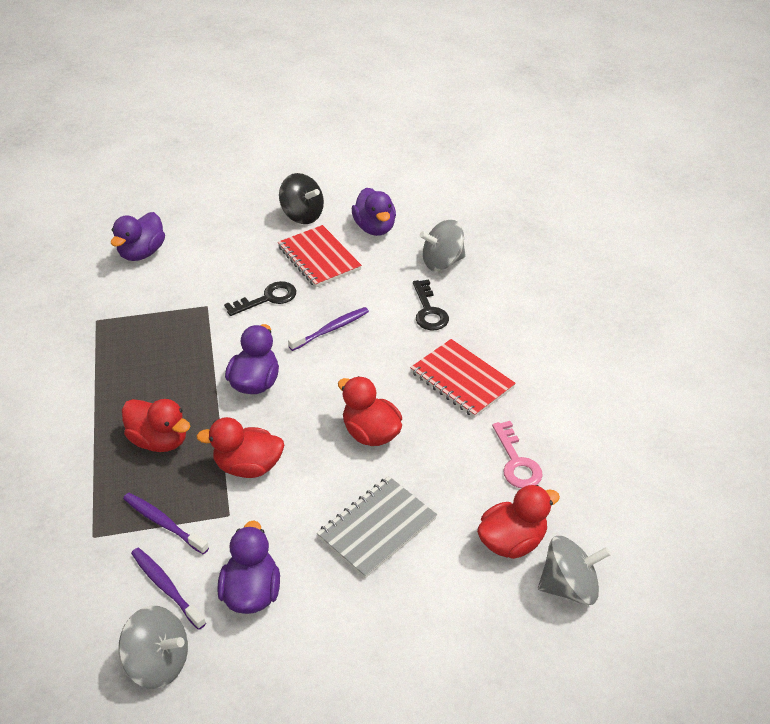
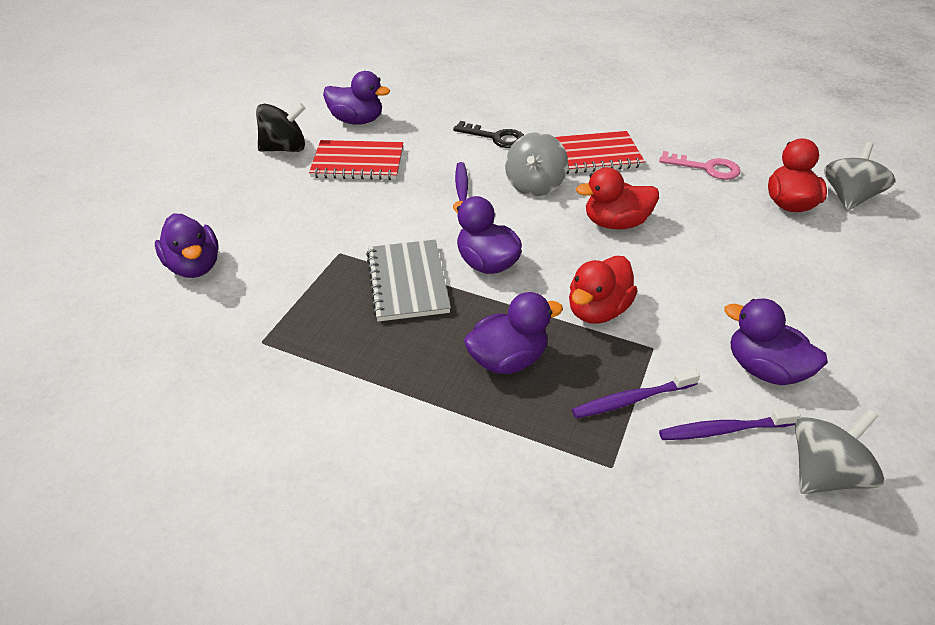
camera: 55 degrees left, 0 degrees up
(159, 440) = (508, 359): red duck -> purple duck
(267, 298) = (376, 212): black key -> none
(377, 528) = (731, 263): grey notebook -> grey notebook (408, 282)
(442, 262) = (444, 108): grey spinning top -> grey spinning top (534, 185)

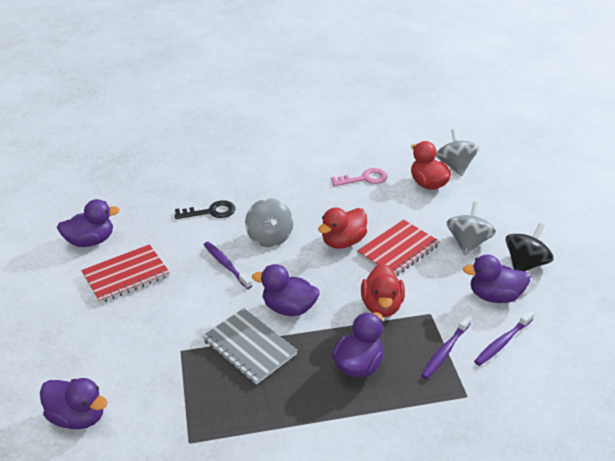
camera: 35 degrees left, 5 degrees down
(285, 148) = (53, 289): black spinning top -> black spinning top (525, 264)
(594, 155) = (289, 198): red notebook -> red notebook (398, 250)
(824, 473) = (563, 339): grey spinning top -> grey spinning top (468, 242)

